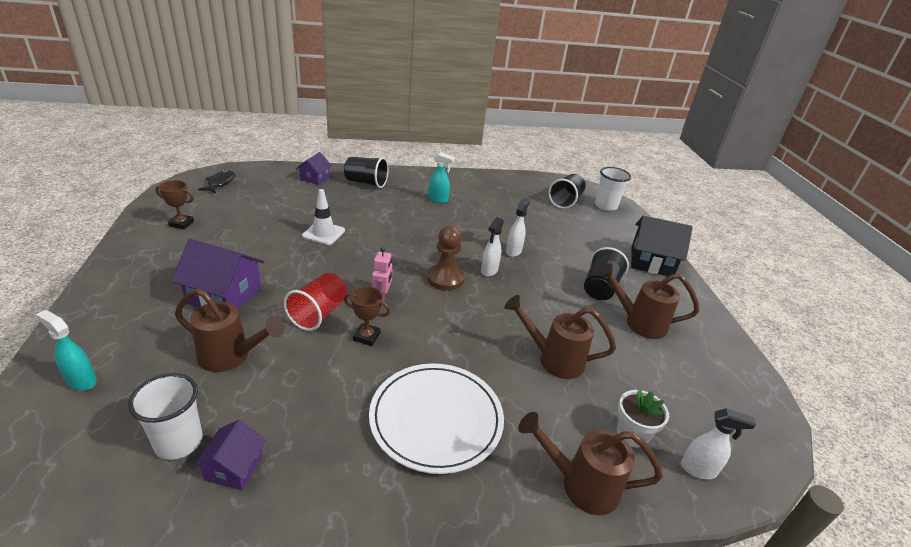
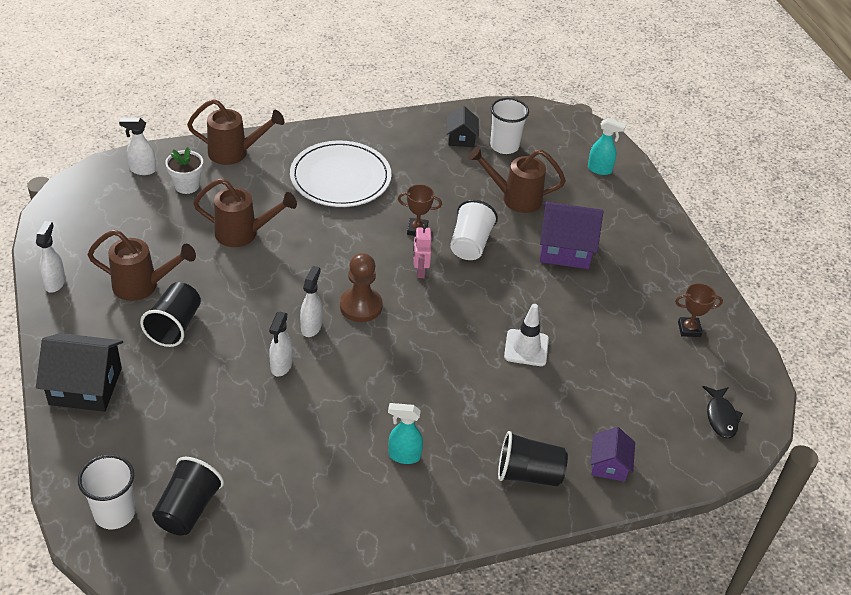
camera: 170 degrees right, 10 degrees up
(234, 467) = (461, 138): purple house -> black house
(319, 314) = (470, 244): red cup -> white cup
(719, 337) = (55, 283): none -> white spray bottle

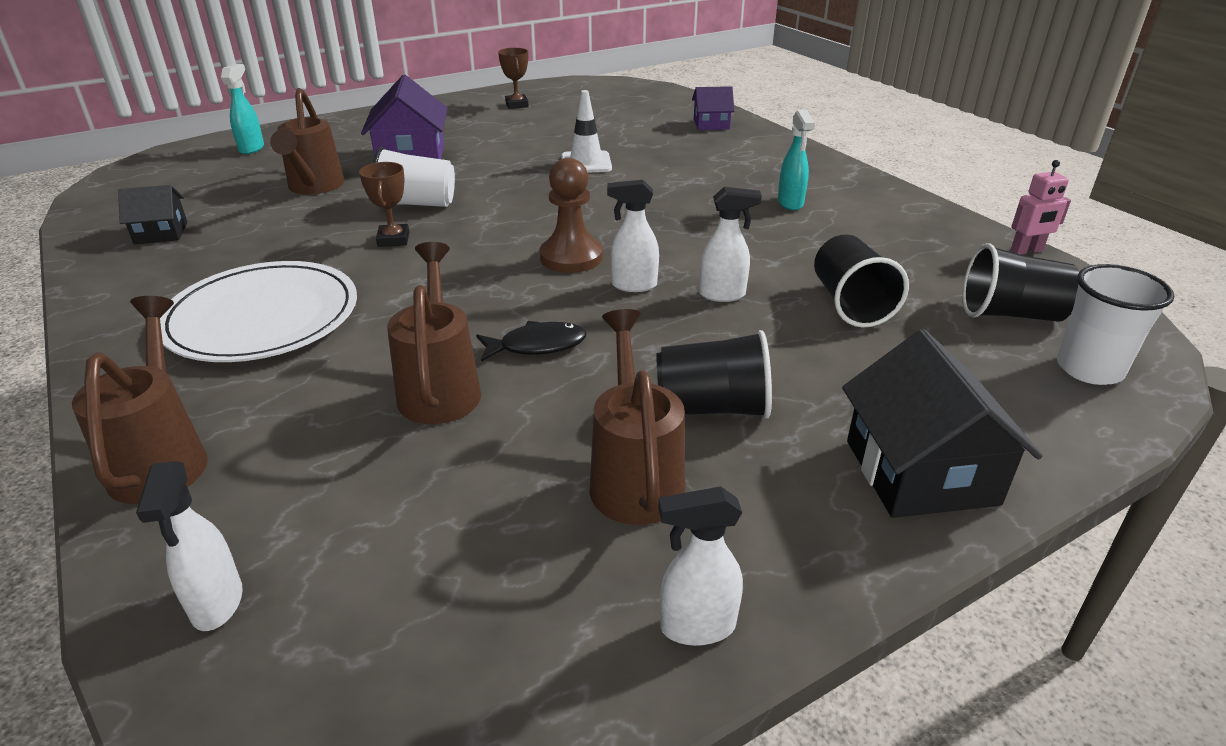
camera: 100 degrees left, 10 degrees down
(187, 185) = (287, 502): white flower pot -> none
(420, 271) = (482, 228): pink robot -> pink robot (1026, 251)
(504, 146) = (188, 203): white cup -> none
(528, 474) = (753, 150): black cup -> black cup (850, 304)
(721, 417) = (620, 93): black fish -> black fish (537, 346)

